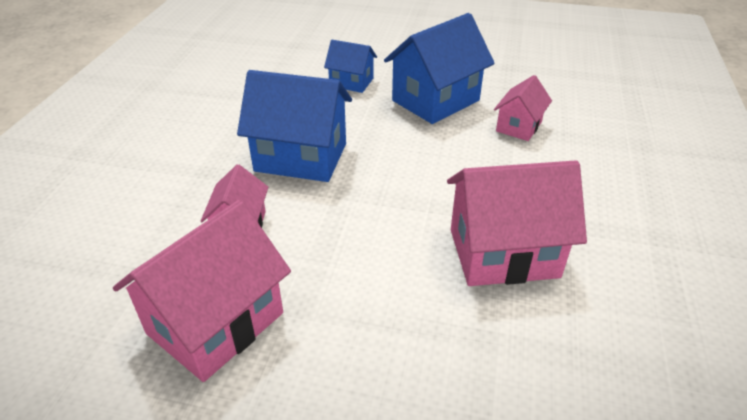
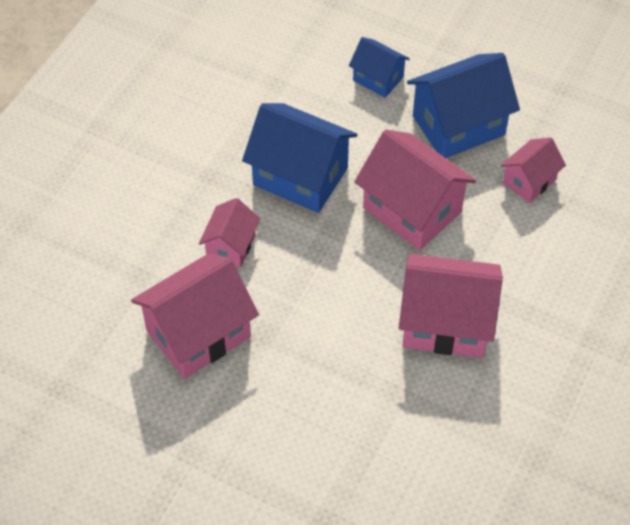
camera: 15 degrees right, 15 degrees up
(421, 164) = (412, 210): none -> pink house

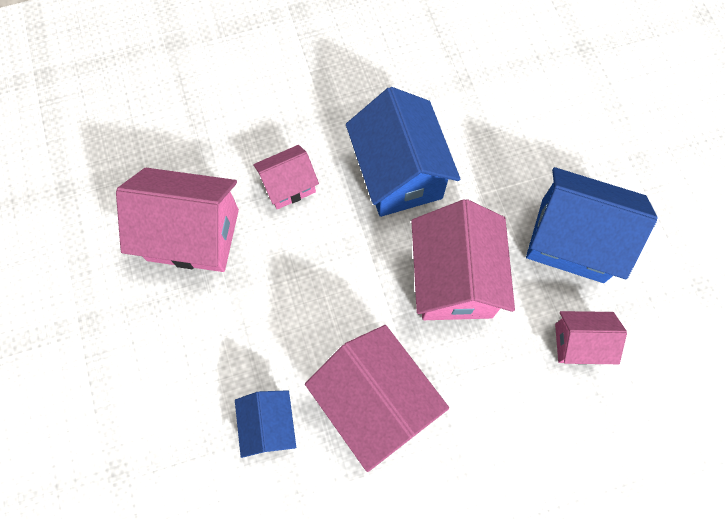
camera: 45 degrees right, 15 degrees up
(378, 79) = (549, 143): blue house -> blue house (269, 425)

